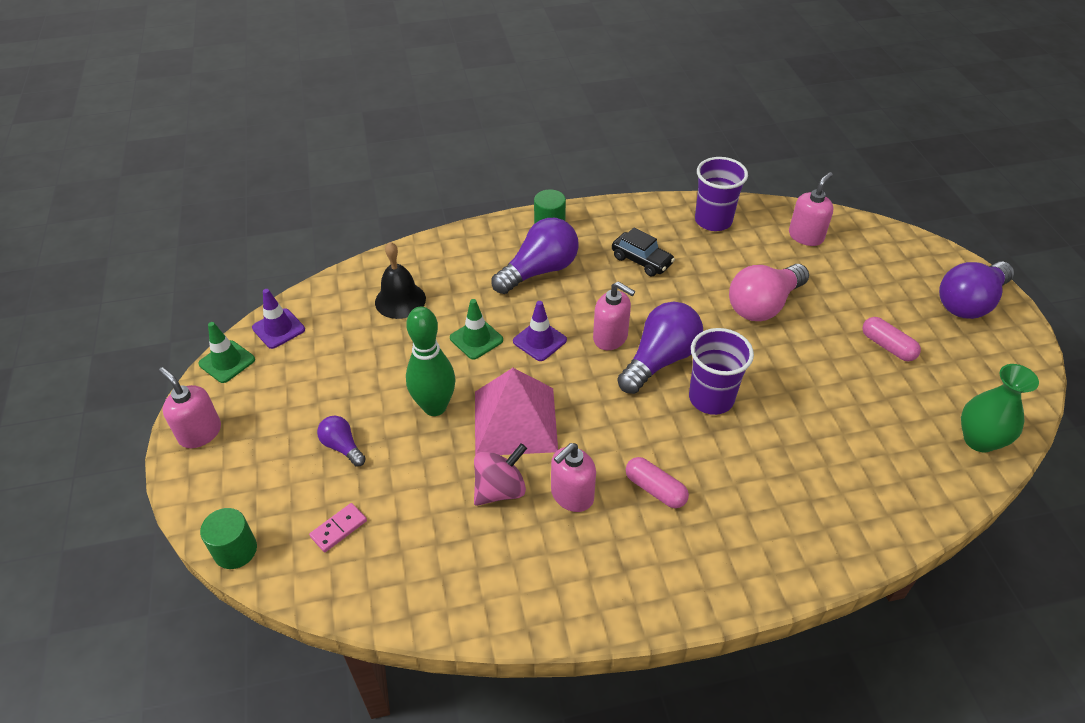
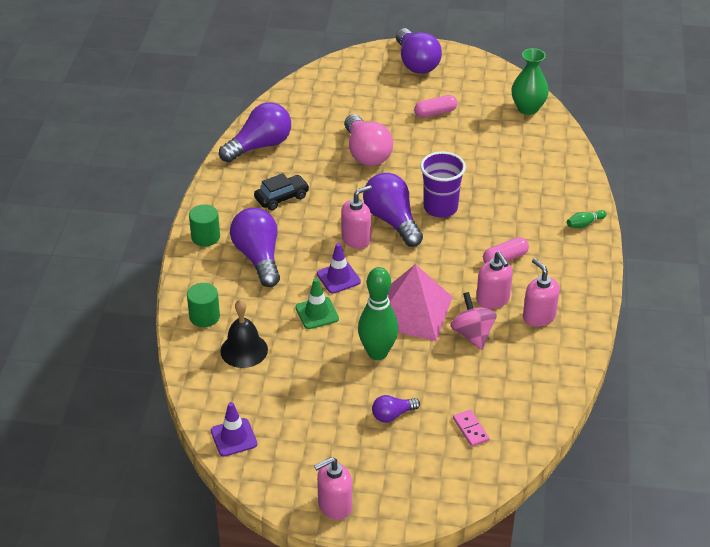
camera: 70 degrees left, 5 degrees down
(227, 362) = (257, 479): green traffic cone -> none
(235, 550) = (466, 493): green cylinder -> green cylinder (204, 316)
(713, 221) = (260, 146): purple cup -> purple light bulb
(779, 567) = (584, 224): none -> green bowling pin
(806, 236) = (307, 107): pink soap dispenser -> pink soap dispenser (538, 316)

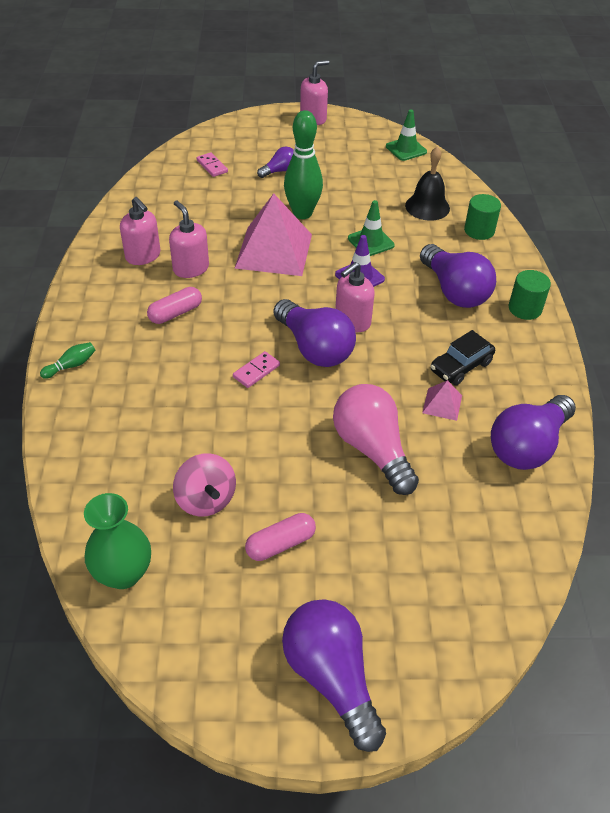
camera: 170 degrees right, 5 degrees up
(234, 437) = (406, 149): purple traffic cone -> green traffic cone
(307, 175) = (442, 404): none -> pink pyramid
(440, 208) = (256, 371): purple cup -> pink domino
(472, 334) = (212, 235): pink spinning top -> pink spinning top (206, 500)

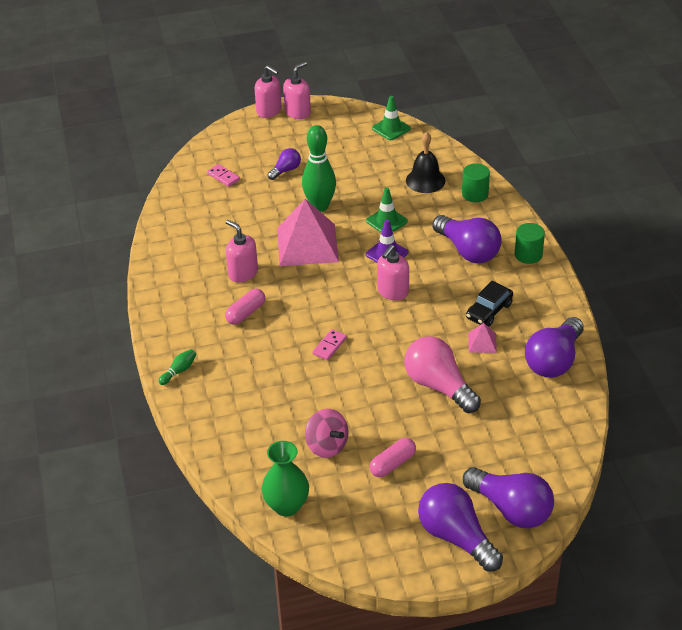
camera: 10 degrees left, 5 degrees down
(143, 256) = (197, 270): pink soap dispenser -> pink soap dispenser (269, 111)
(314, 348) = (369, 319): purple light bulb -> purple light bulb (511, 509)

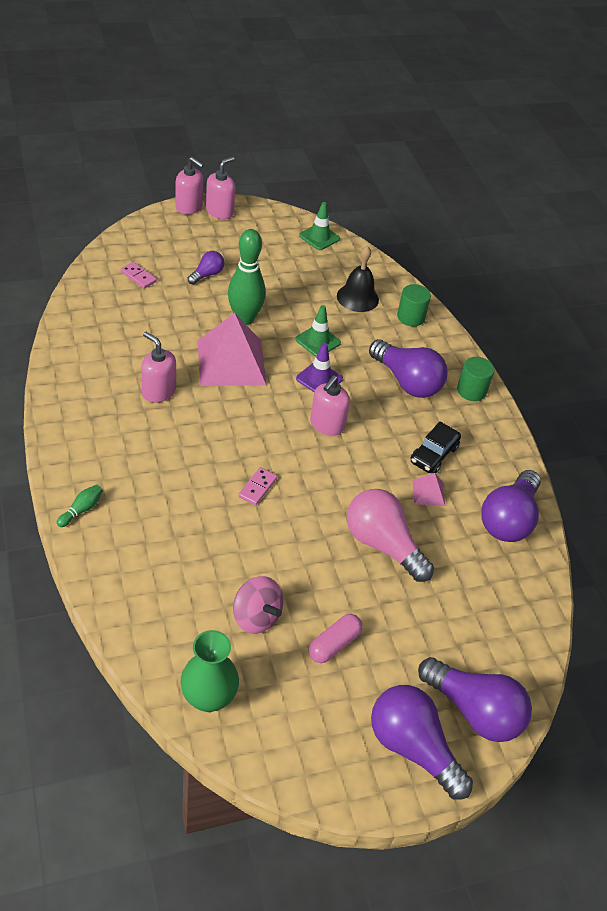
camera: 10 degrees left, 5 degrees up
(246, 313) = (161, 440): pink capsule -> none

